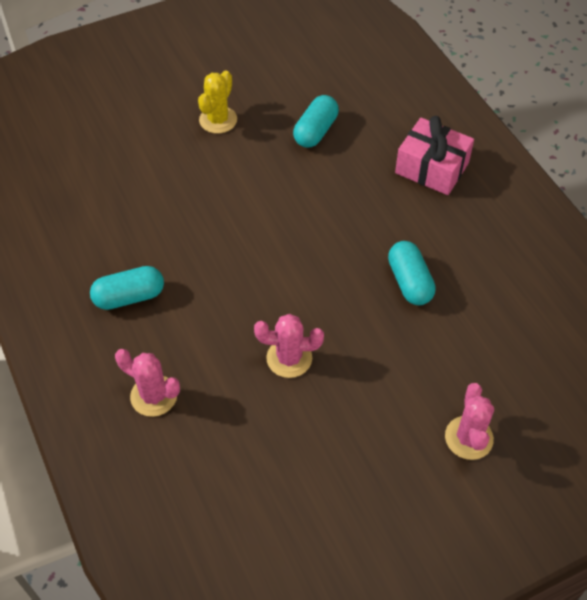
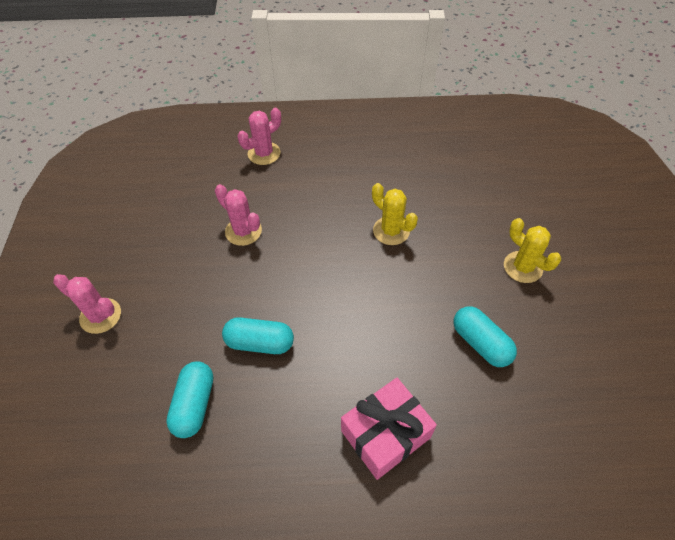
camera: 115 degrees right, 0 degrees up
(129, 297) = (351, 161): turquoise capsule -> turquoise capsule (194, 404)
(222, 226) = (391, 231): none -> yellow cactus
(289, 358) = (243, 231): pink cactus -> pink cactus turned 75 degrees counterclockwise

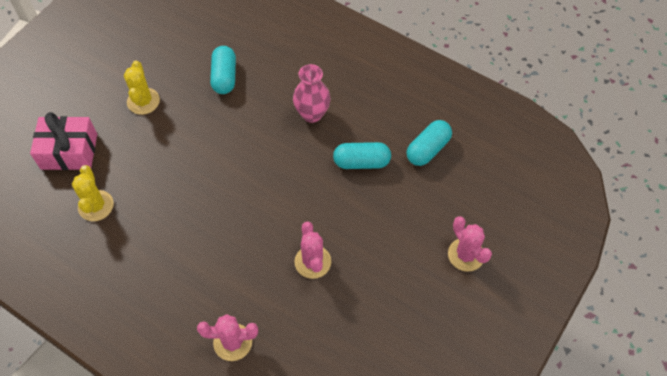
camera: 145 degrees left, 5 degrees up
(260, 342) = (361, 162): turquoise capsule -> turquoise capsule turned 45 degrees counterclockwise
(352, 362) = (312, 114): none -> pink vase
(385, 434) = (326, 68): pink gift -> pink gift (69, 151)
(391, 231) = (200, 185): yellow cactus -> yellow cactus (96, 206)

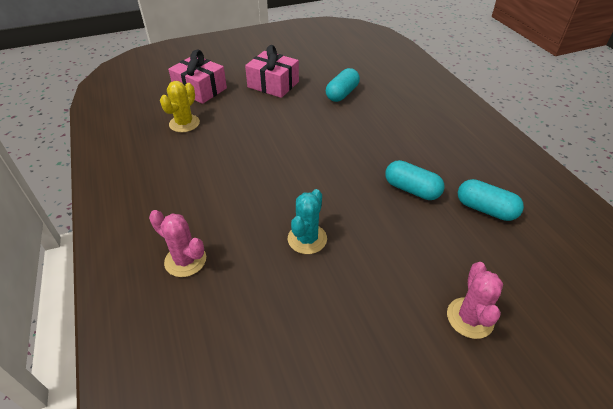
camera: 35 degrees right, 15 degrees down
(143, 101) = (273, 84): yellow cactus -> pink gift
(312, 114) = (393, 140): pink vase -> none
(312, 262) = (307, 239): pink cactus -> turquoise cactus
(427, 149) = (485, 209): turquoise capsule -> turquoise capsule turned 45 degrees clockwise

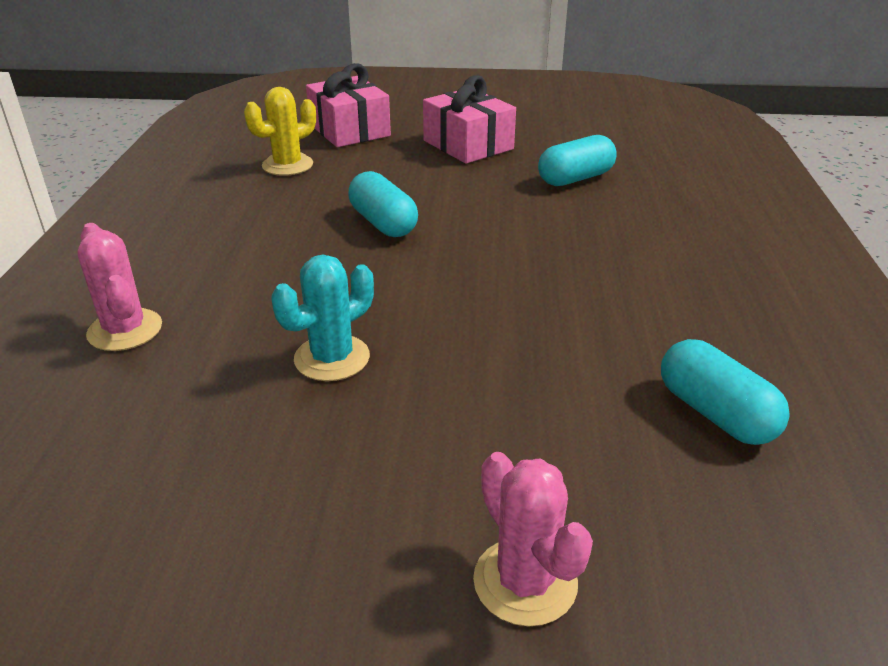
camera: 25 degrees right, 10 degrees down
(411, 189) = (585, 341): turquoise capsule -> turquoise capsule (383, 223)
(470, 318) = (525, 581): pink cactus -> pink cactus turned 60 degrees counterclockwise

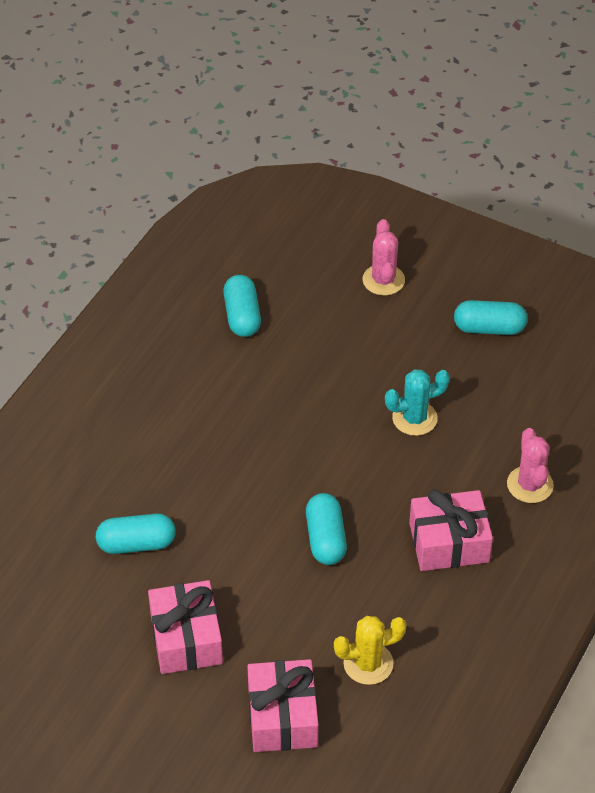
camera: 155 degrees left, 15 degrees up
(231, 253) = (449, 542): none -> pink gift
(242, 552) = (489, 328): none -> turquoise capsule

